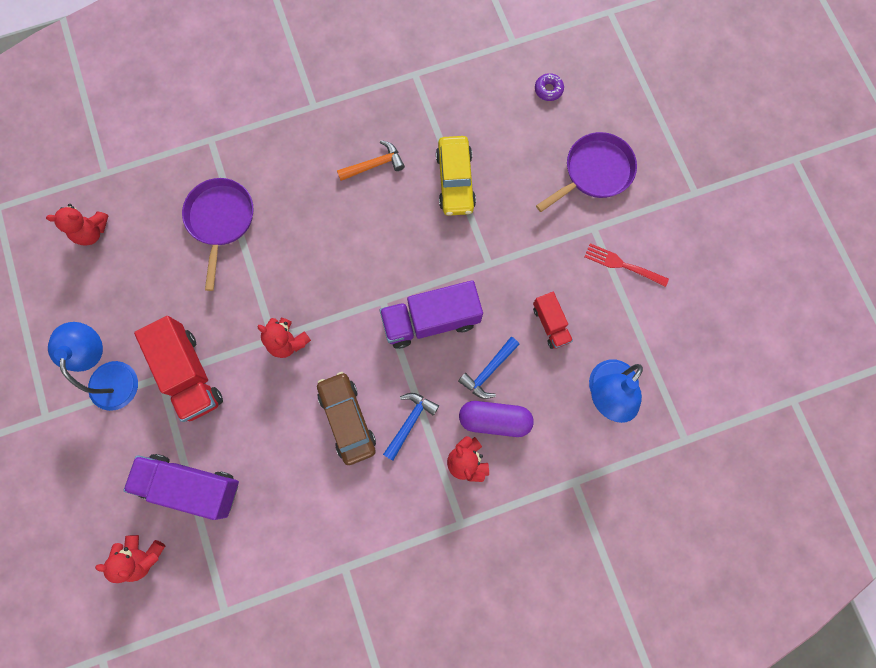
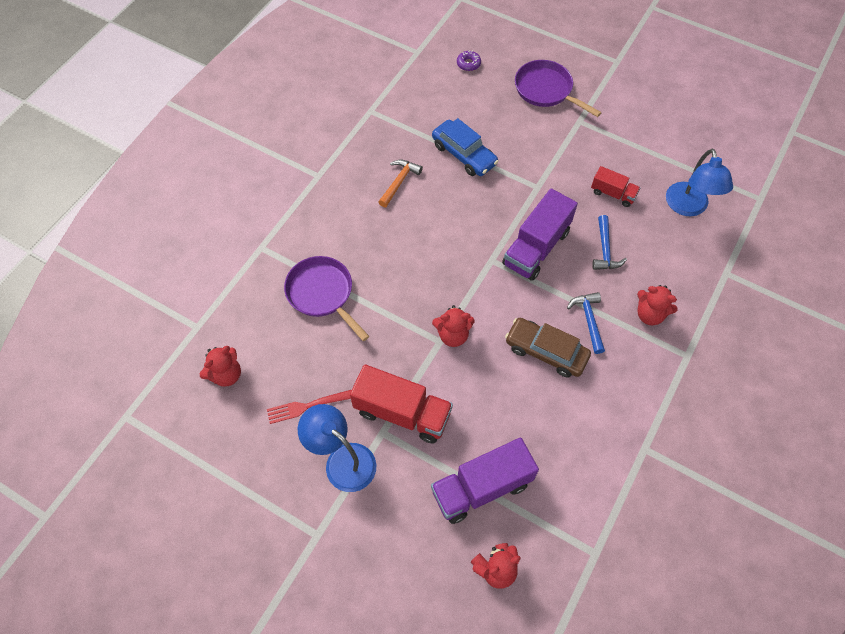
camera: 40 degrees left, 15 degrees down
(455, 181) = (464, 154): yellow car -> blue car
(494, 420) = (640, 276): purple capsule -> none
(594, 172) = (546, 90): purple pan -> purple pan turned 60 degrees counterclockwise
(622, 265) = (618, 129): red fork -> red fork (306, 406)

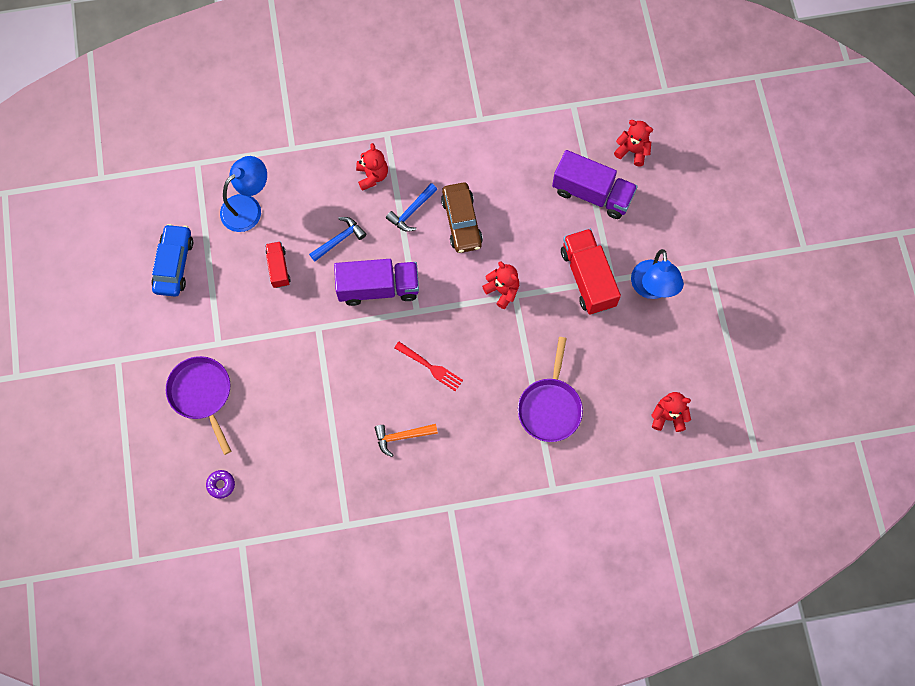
camera: 130 degrees left, 10 degrees up
(306, 406) = (639, 342): red fork -> red fork (430, 367)
(464, 154) = (331, 408): blue car -> blue car (174, 264)
(546, 90) = (202, 394): purple pan -> purple pan turned 150 degrees clockwise

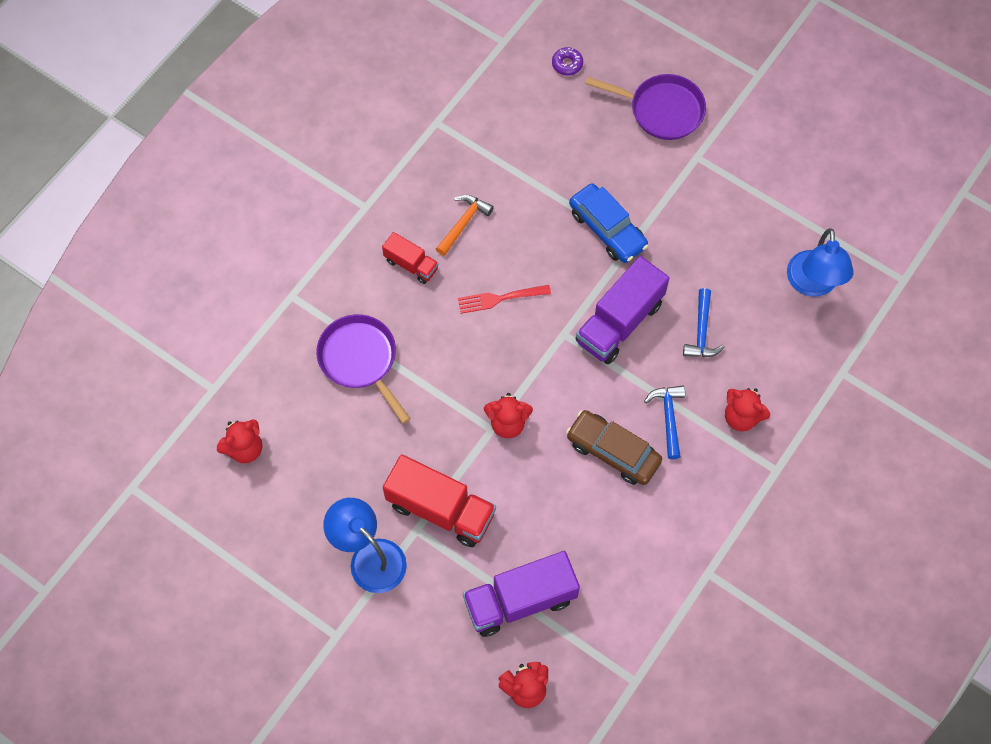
camera: 135 degrees right, 5 degrees down
(174, 264) = (811, 182): blue car -> blue car (607, 229)
(278, 268) = (723, 259): red truck -> red truck (411, 264)

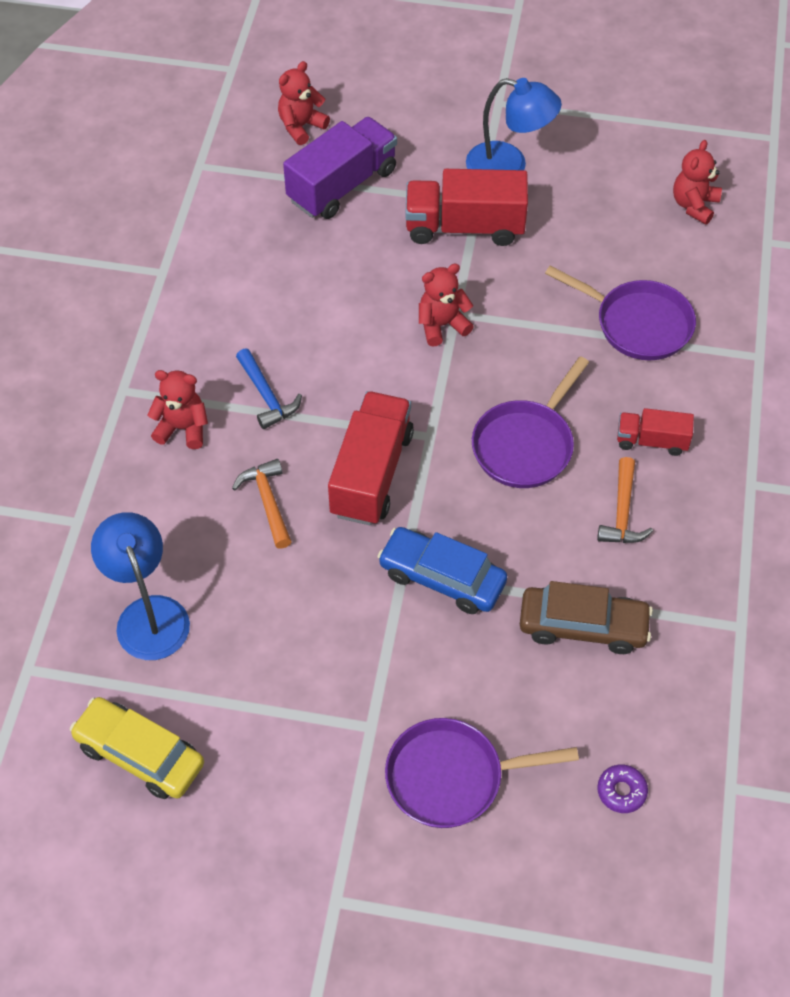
camera: 155 degrees right, 10 degrees down
(500, 298) = (526, 445): red fork -> purple pan
(613, 451) = (313, 341): brown car -> brown car (583, 626)
(619, 322) = (371, 474): purple truck -> red truck
(701, 332) = (267, 501): blue hammer -> orange hammer
(846, 197) = (140, 754): none -> yellow car

